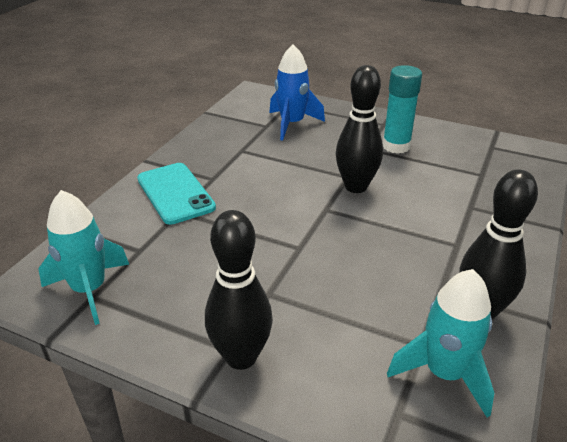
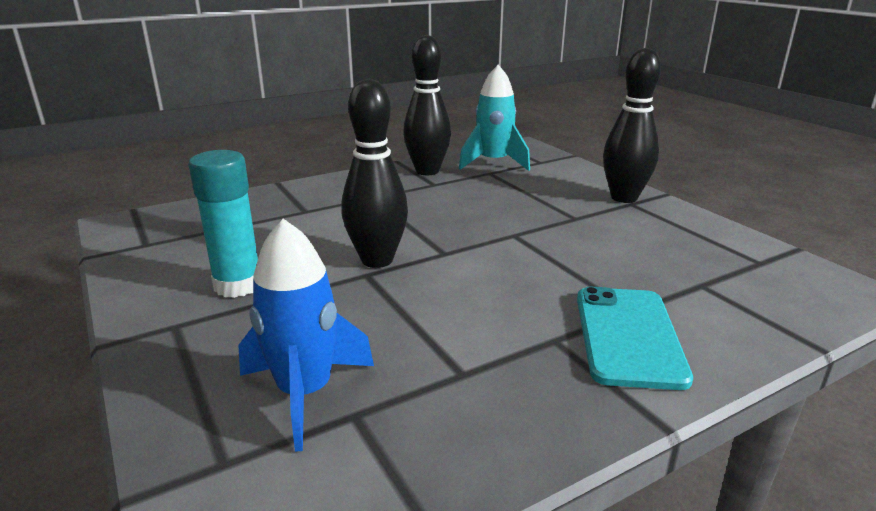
camera: 145 degrees left, 10 degrees down
(89, 290) = (764, 267): turquoise rocket -> none

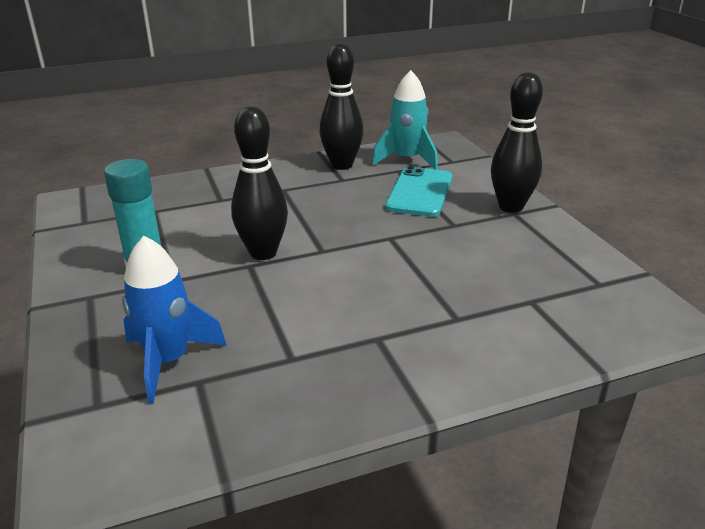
camera: 10 degrees right, 5 degrees up
(628, 336) = (440, 341): turquoise phone -> turquoise phone (420, 192)

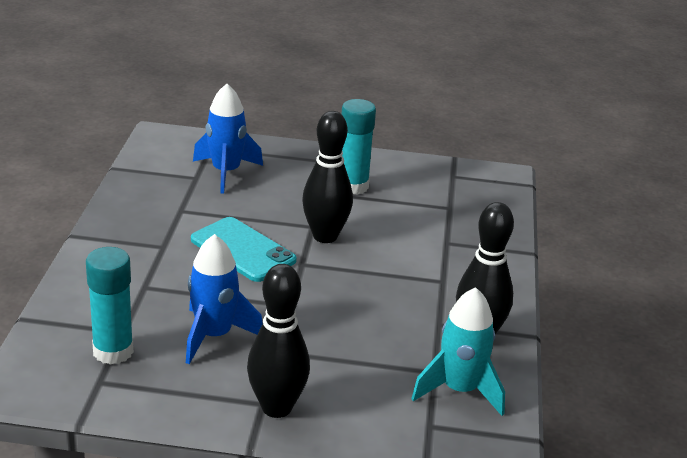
camera: 115 degrees right, 0 degrees up
(420, 192) = (364, 361): turquoise phone -> turquoise phone (243, 250)
(474, 255) = (214, 336): none -> blue rocket
(561, 293) = (113, 351): none -> turquoise glue stick

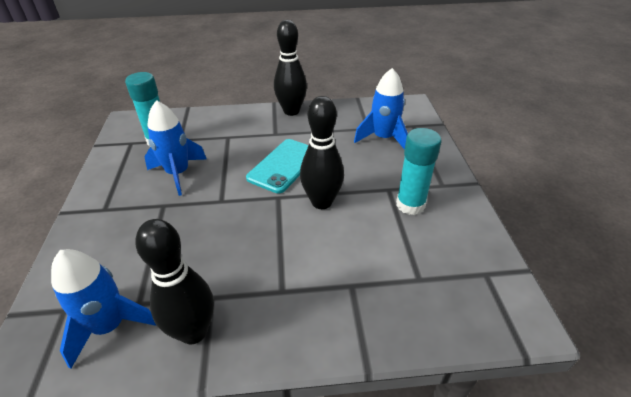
camera: 80 degrees right, 10 degrees up
(276, 407) = (98, 216): black bowling pin -> black bowling pin (291, 111)
(459, 390) = (109, 326): turquoise rocket -> blue rocket

